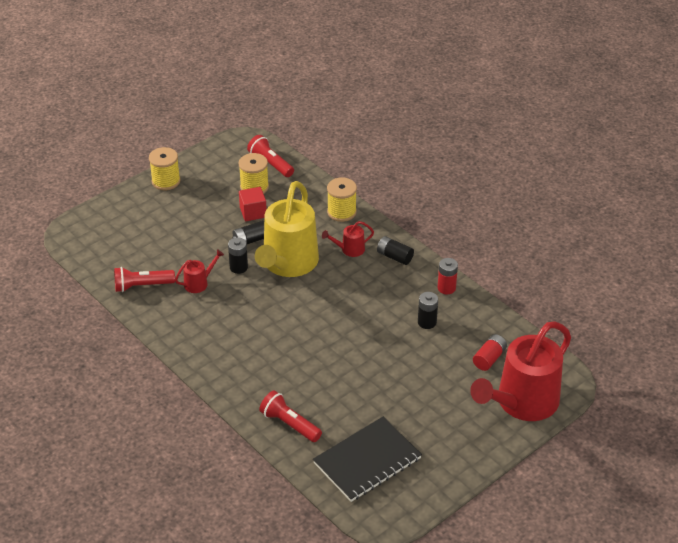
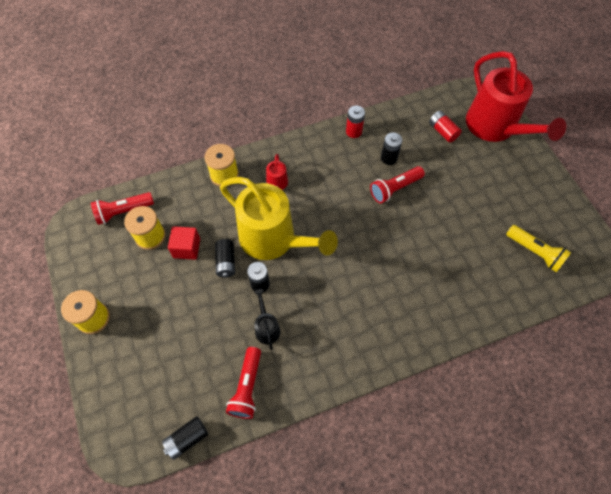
camera: 70 degrees left, 20 degrees up
(199, 283) = (266, 327): red watering can -> black watering can
(289, 424) = (480, 300): red flashlight -> red flashlight (395, 189)
(367, 461) = (535, 252): black notebook -> yellow flashlight
(394, 256) = (301, 154): black battery -> black battery (187, 439)

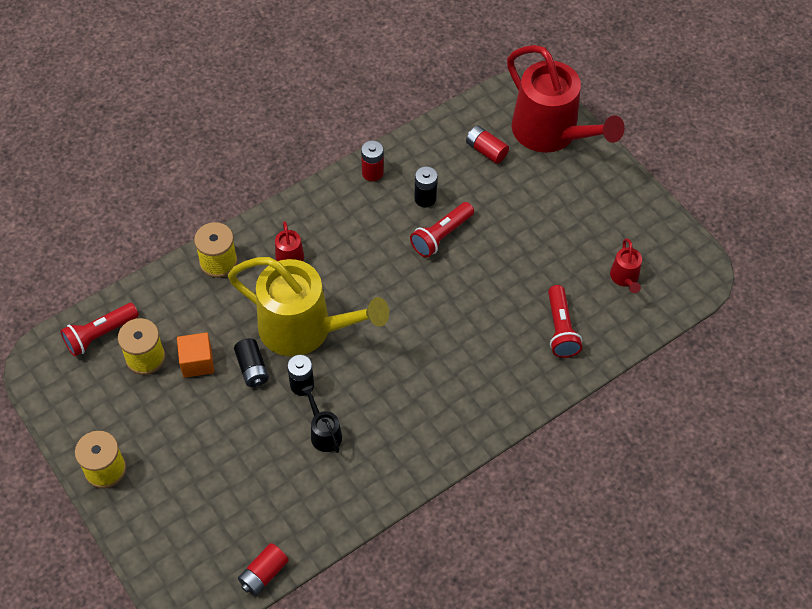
camera: 15 degrees left, 5 degrees down
(187, 248) = (197, 362): red cube -> orange cube
(187, 439) = (263, 574): black battery -> red battery
(247, 387) = (319, 503): red flashlight -> red flashlight (561, 329)
(535, 252) = (625, 278): yellow flashlight -> red watering can

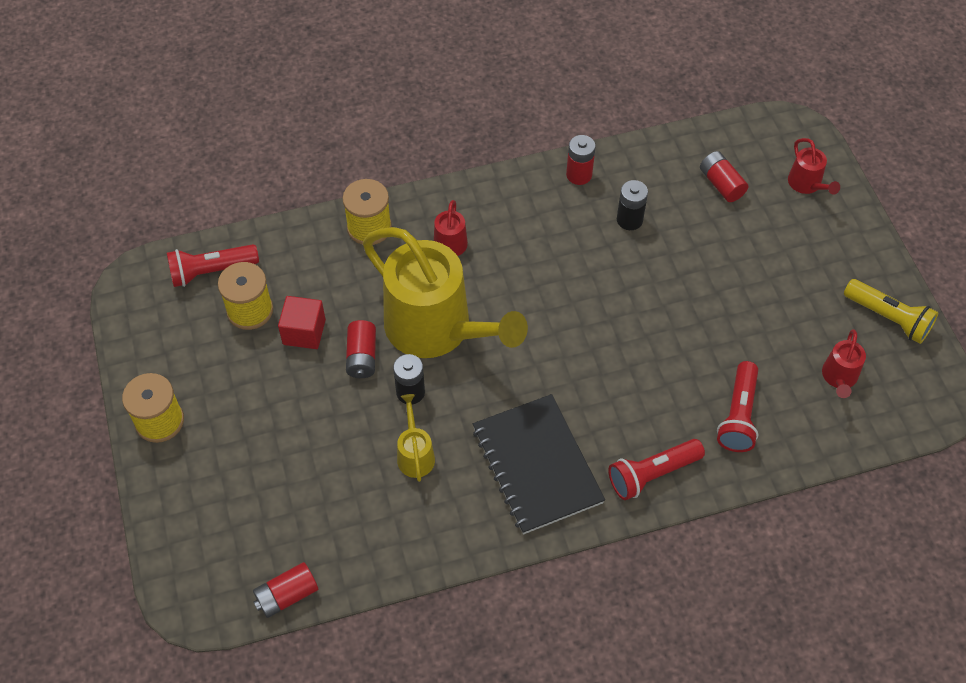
camera: 20 degrees right, 0 degrees up
(197, 362) = (304, 332): orange cube -> red cube
(252, 368) = (362, 357): black battery -> red battery
(324, 433) = (415, 454): black watering can -> yellow watering can
(422, 413) = (537, 465): none -> black notebook
(441, 236) = (633, 267): red flashlight -> red flashlight (652, 474)
(551, 133) = (807, 185): red watering can -> red watering can, size x0.42
(646, 222) = (888, 318): none -> yellow flashlight

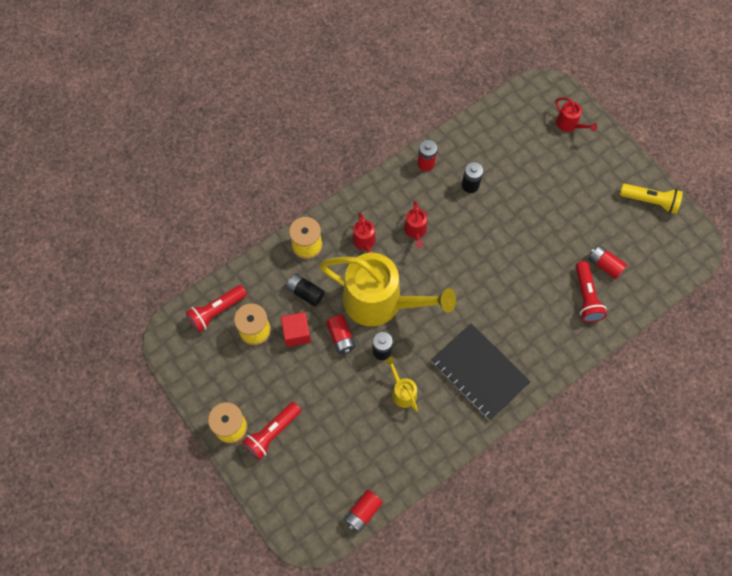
camera: 20 degrees left, 10 degrees up
(340, 285) = (305, 293): none -> black battery
(652, 474) = (550, 354): red flashlight -> red flashlight (272, 433)
(721, 184) = (517, 141): red battery -> red battery (604, 265)
(839, 378) = (635, 251): red watering can -> red watering can (415, 231)

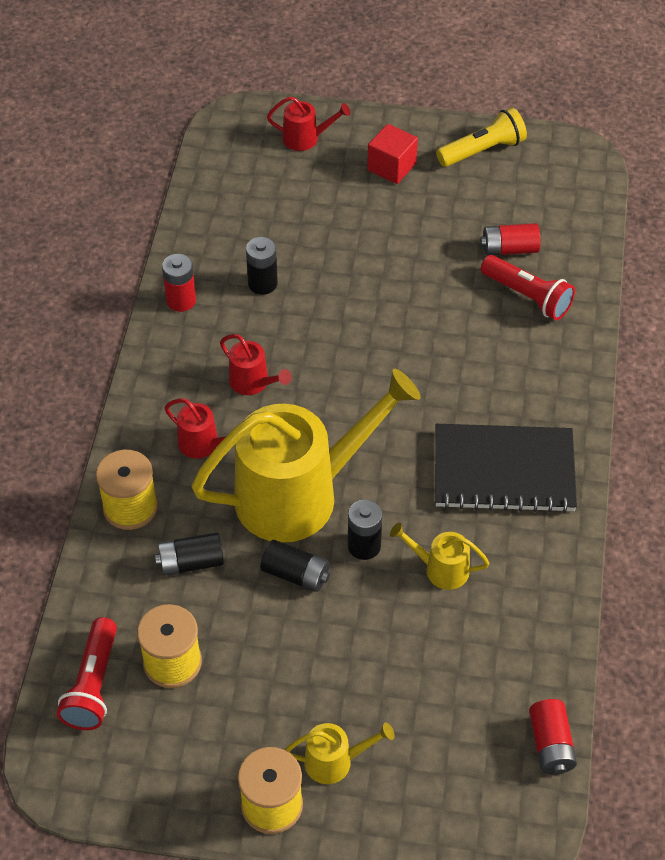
camera: 45 degrees left, 15 degrees down
(272, 433) = (335, 761): red flashlight -> yellow watering can
(296, 333) = (233, 618): red cube -> red cube (391, 167)
(341, 337) = (296, 574): red battery -> black battery

